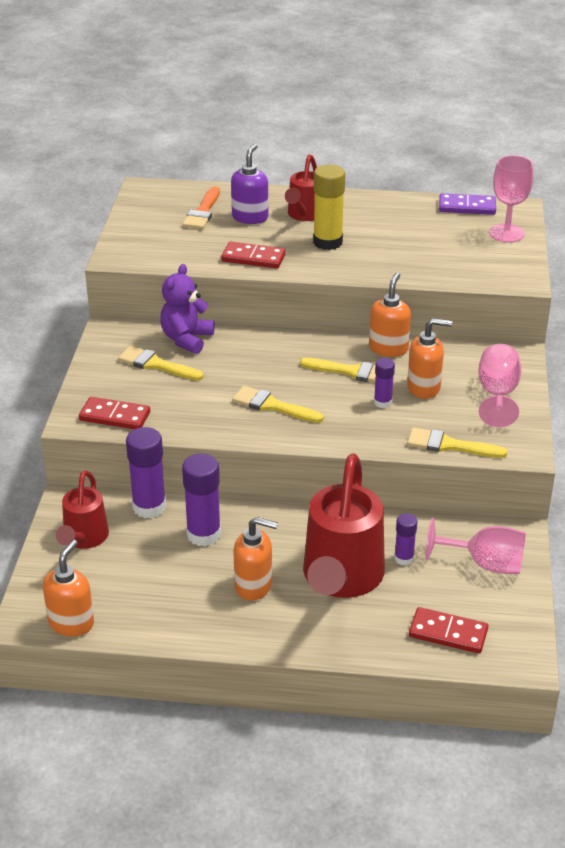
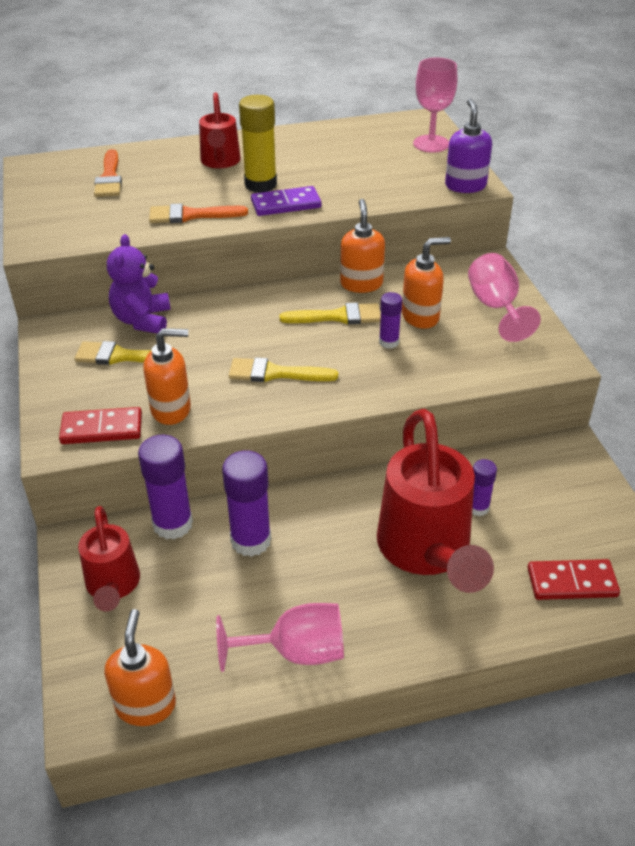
camera: 20 degrees left, 5 degrees up
(250, 217) = (164, 174): purple soap dispenser -> purple soap dispenser (465, 185)
(253, 258) = (191, 215): red domino -> orange brush
(254, 586) = (338, 588): orange soap dispenser -> orange soap dispenser (171, 409)
(449, 445) = (482, 372): yellow brush -> none
(467, 207) = (377, 126): purple domino -> purple domino (286, 204)
(485, 564) = (561, 490): pink goblet -> pink goblet (296, 652)

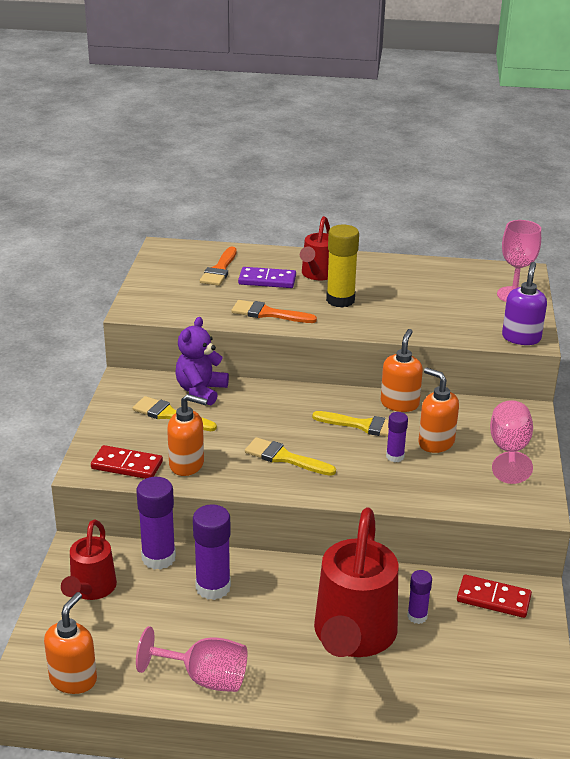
camera: 20 degrees right, 10 degrees down
(286, 204) = (352, 321): purple domino -> purple domino (267, 280)
(420, 317) = (435, 443): orange soap dispenser -> orange soap dispenser turned 135 degrees counterclockwise
(572, 582) = (465, 698): red domino -> red domino (493, 599)

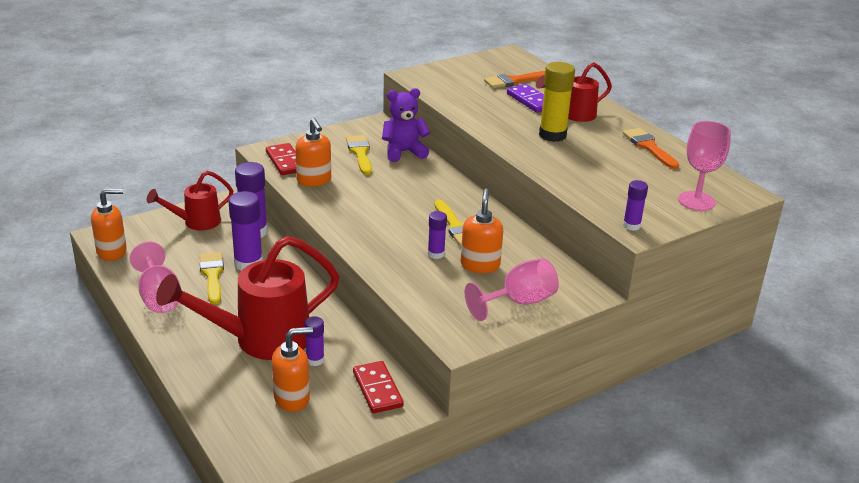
camera: 50 degrees right, 0 degrees up
(268, 313) = (486, 117): orange brush -> orange brush (649, 147)
(284, 458) = (371, 211): yellow brush -> yellow brush (212, 275)
(399, 403) = (508, 231): orange soap dispenser -> orange soap dispenser (292, 398)
(521, 338) = (631, 226): purple soap dispenser -> purple glue stick

